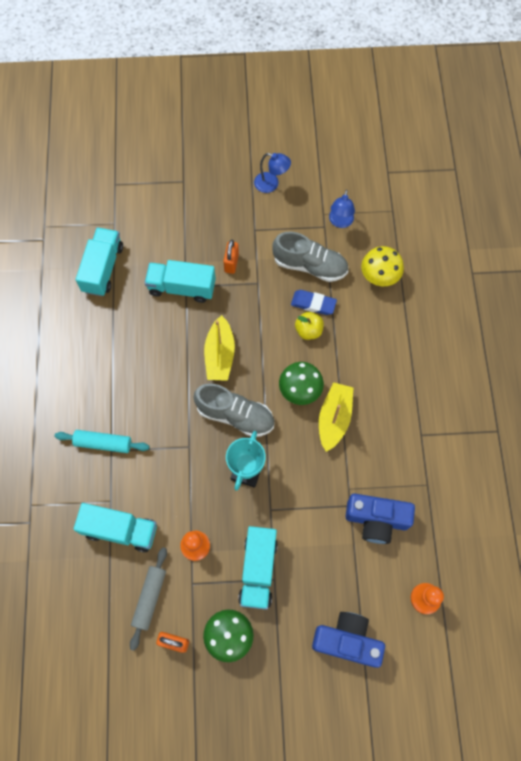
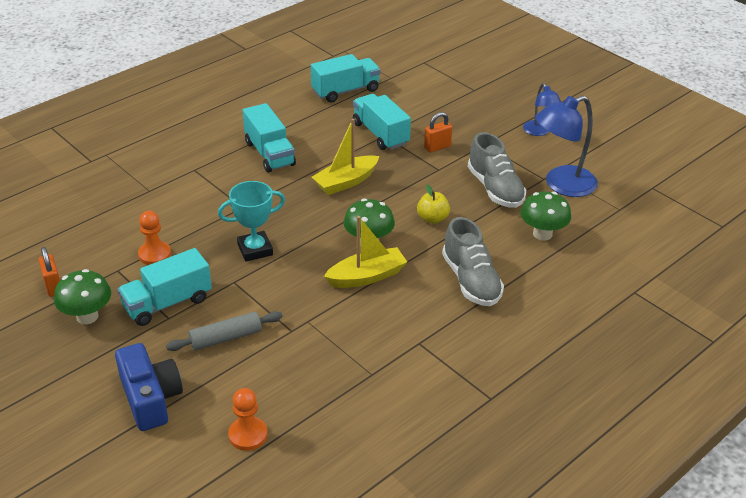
camera: 50 degrees right, 30 degrees down
(103, 443) = (196, 162): turquoise rolling pin -> none
(120, 530) = (129, 207): turquoise truck -> turquoise truck (269, 154)
(150, 598) = (82, 253): grey rolling pin -> grey rolling pin (226, 338)
(235, 415) = (300, 217): grey shoe -> grey shoe (471, 281)
(313, 304) = (461, 209): blue eraser -> none
(340, 222) = (561, 185): blue lamp -> blue lamp, size x1.77
(376, 520) = (296, 356): blue camera -> none
(379, 277) = (542, 234): yellow mushroom -> green mushroom

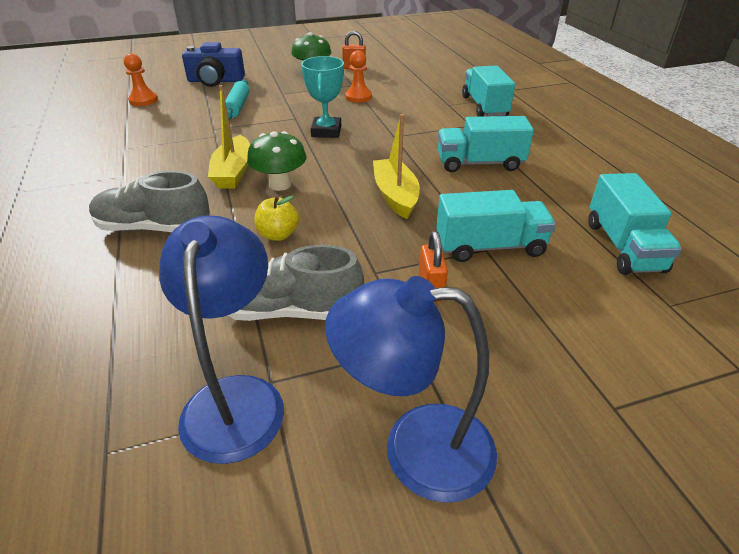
camera: 115 degrees right, 0 degrees up
(167, 303) = (297, 94): turquoise truck -> turquoise truck (484, 107)
(226, 338) = (237, 106): grey rolling pin -> turquoise rolling pin
(539, 132) = (415, 448): blue lamp -> blue lamp, size x1.77
(542, 234) = (157, 318): green mushroom -> none

